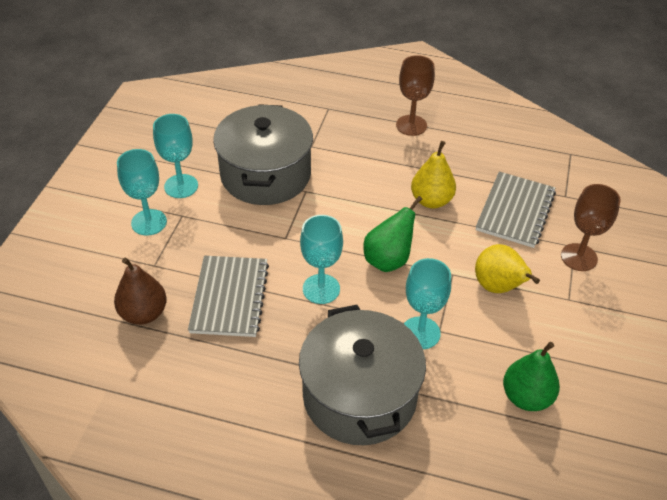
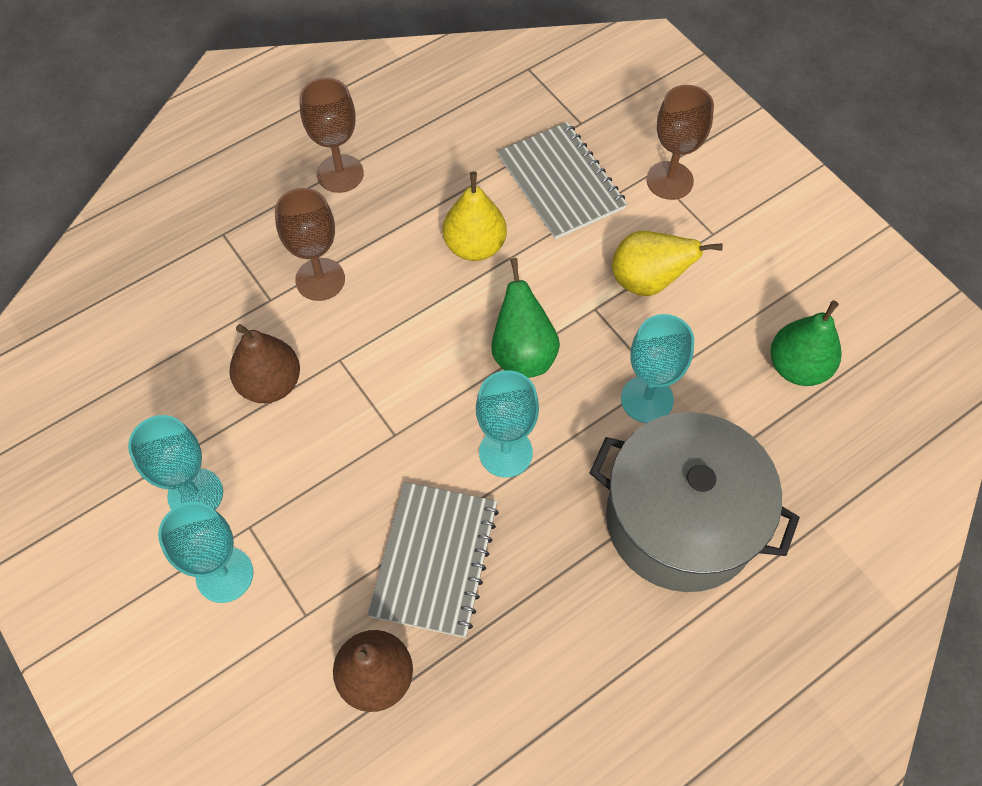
camera: 50 degrees left, 15 degrees up
(230, 297) = (435, 560): grey notebook -> grey notebook turned 60 degrees clockwise
(265, 175) = (270, 383): grey pot -> brown pear
(342, 156) = (320, 279): none -> brown goblet

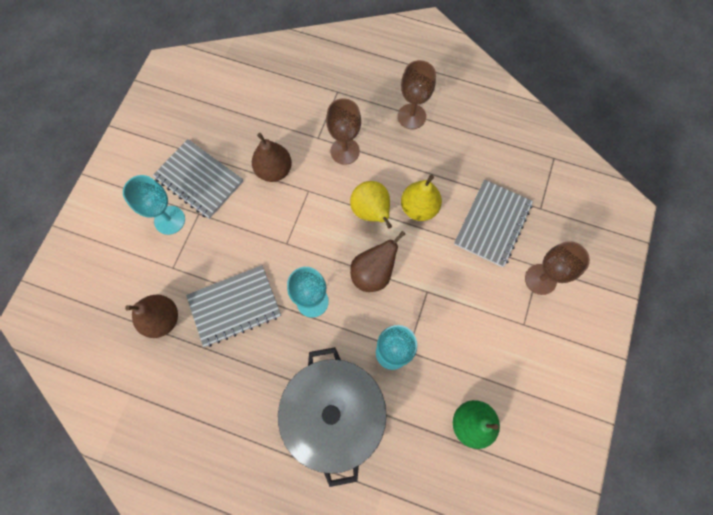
camera: 55 degrees right, 10 degrees up
(195, 494) = (199, 180): turquoise goblet -> grey notebook
(522, 354) = (373, 273): green pear -> brown pear
(647, 281) = (464, 308): yellow pear -> yellow pear (371, 212)

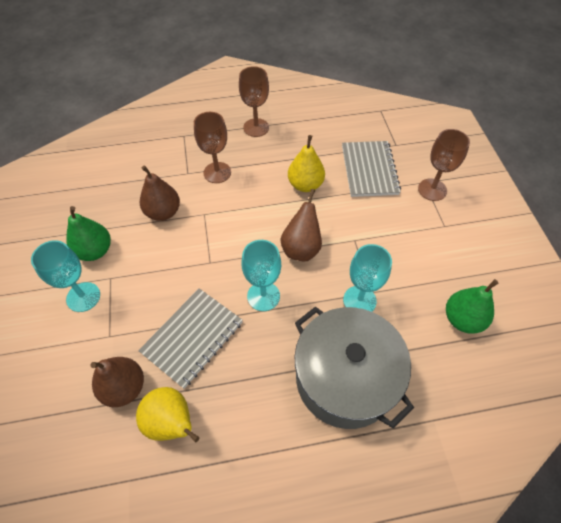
camera: 30 degrees left, 15 degrees down
(199, 180) = (95, 251): grey notebook -> green pear
(371, 212) = (269, 205): yellow pear -> yellow pear (172, 422)

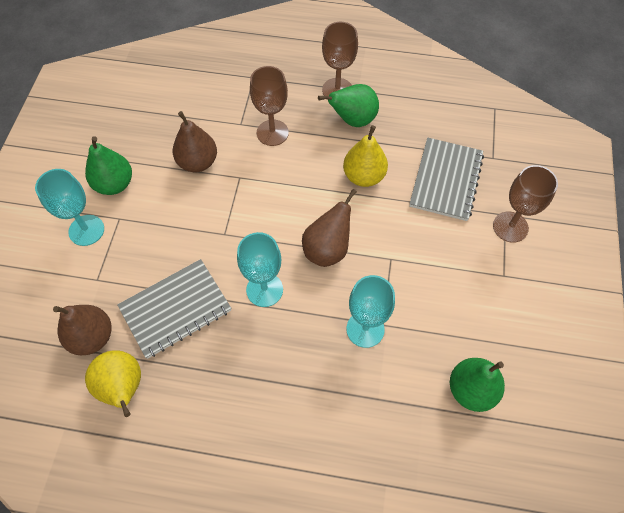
camera: 20 degrees right, 5 degrees up
(278, 146) = (353, 120): none -> green pear
(345, 378) = (312, 407): grey pot -> none

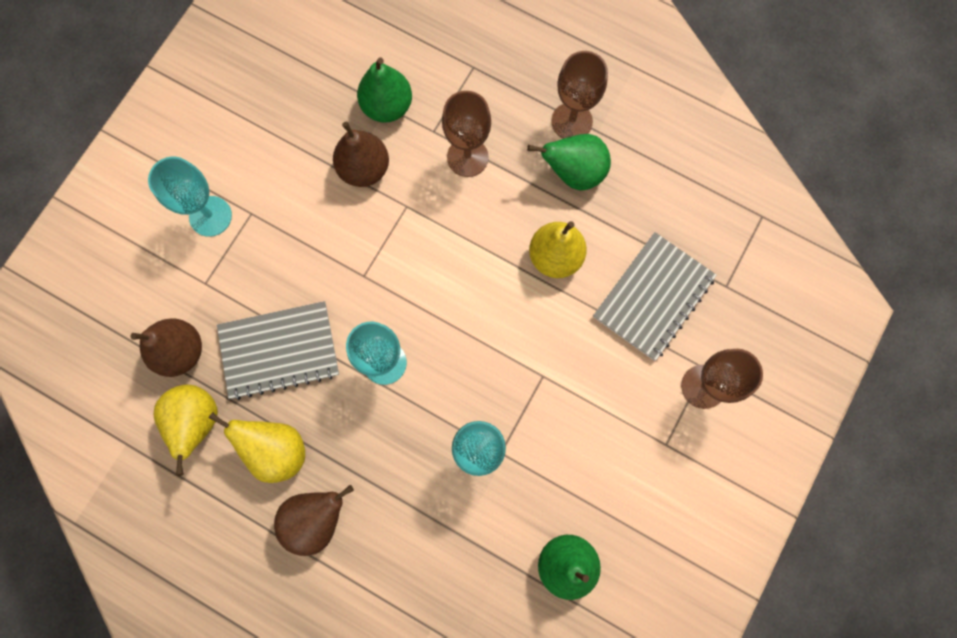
camera: 20 degrees right, 15 degrees up
(114, 184) = (259, 165): green pear -> green pear (387, 106)
(199, 386) = (276, 450): none -> yellow pear
(327, 249) = (474, 338): brown pear -> brown pear (317, 518)

